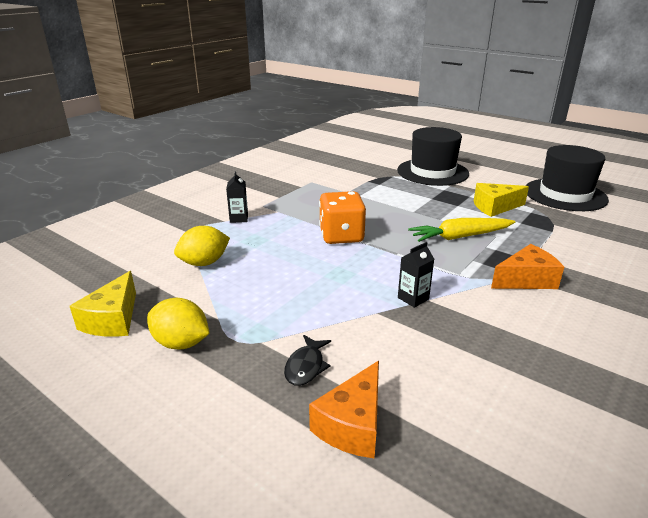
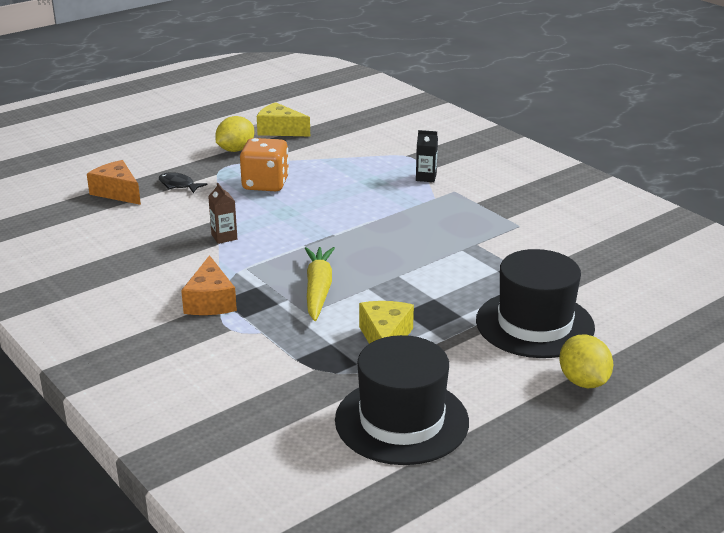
camera: 105 degrees right, 0 degrees up
(204, 263) = (342, 159): yellow lemon -> yellow lemon (583, 381)
(341, 236) = (358, 223): orange dice -> orange dice (265, 184)
(413, 298) = (224, 237): black carton -> brown carton

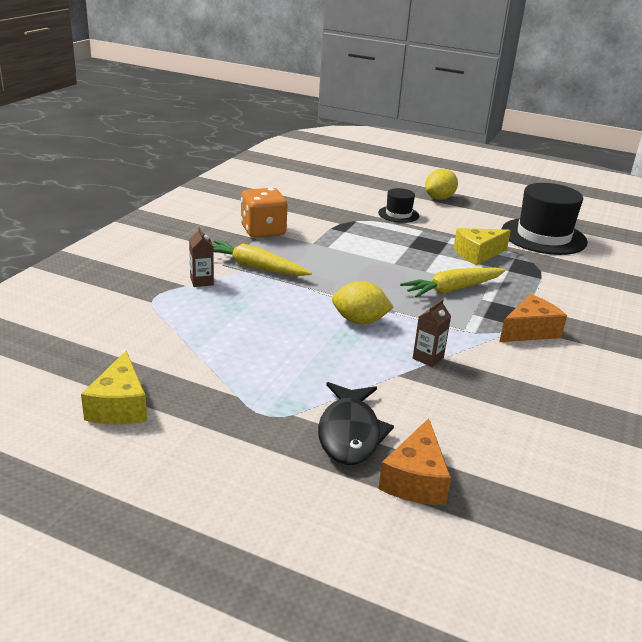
camera: 120 degrees left, 0 degrees up
(178, 185) = (350, 433): black fish -> black fish, size x1.73
(235, 150) = (210, 423): yellow lemon -> yellow lemon (359, 321)
(265, 184) = (292, 368): orange dice -> orange dice (263, 231)
(426, 177) = (202, 281): black carton -> brown carton
(438, 204) = (254, 267): none -> yellow carrot
(534, 324) = (398, 214): black hat -> black hat, size x0.51

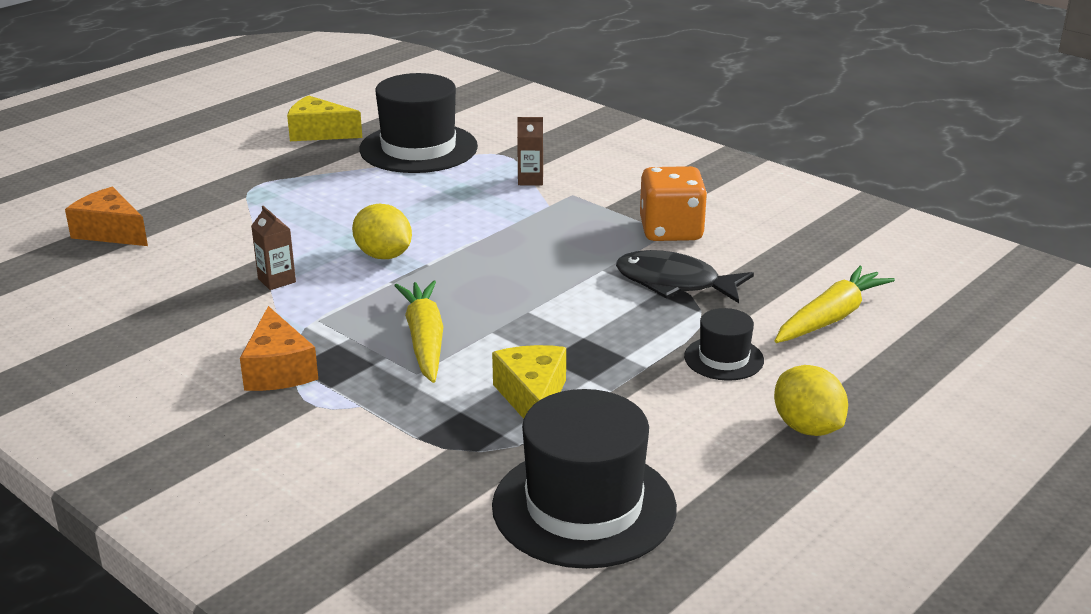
camera: 110 degrees right, 0 degrees up
(149, 339) = (418, 148): none -> black hat
(254, 267) = (556, 212): yellow carrot -> yellow carrot (831, 317)
(350, 433) = (195, 215): black fish -> black fish (674, 283)
(359, 321) = (383, 255): yellow lemon -> yellow lemon turned 75 degrees counterclockwise

